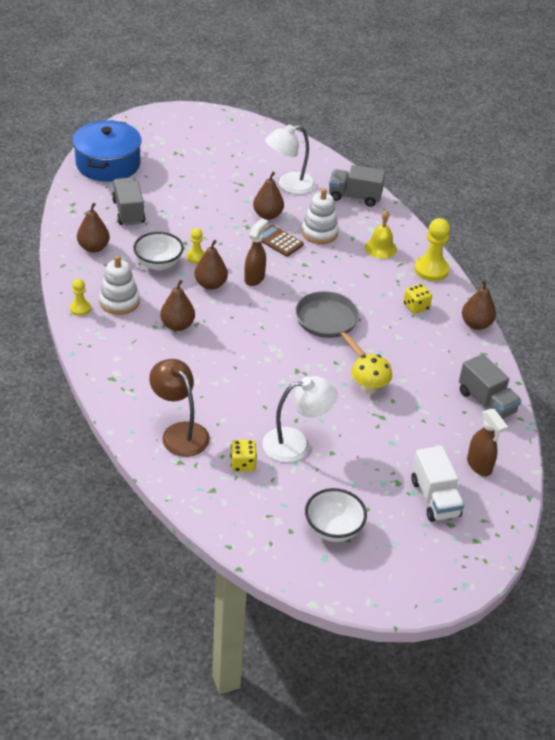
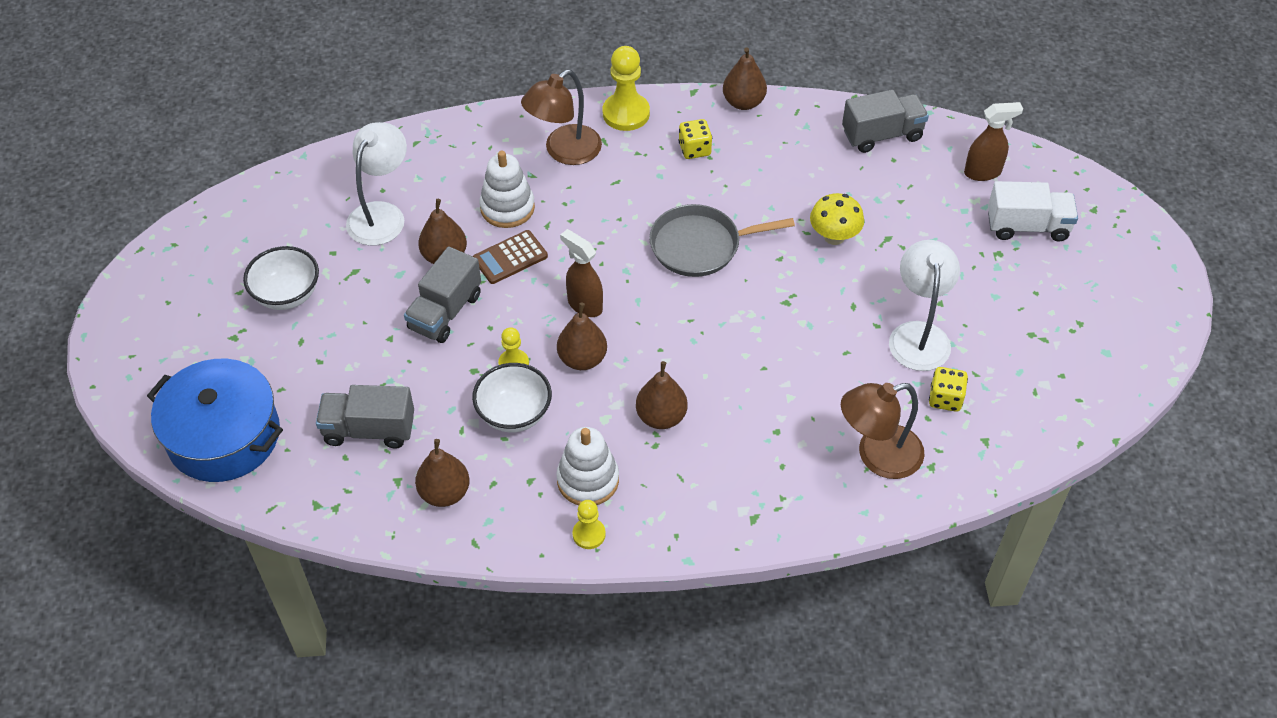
camera: 70 degrees left, 10 degrees up
(289, 185) = (381, 214): white lamp -> white lamp turned 150 degrees counterclockwise
(333, 529) = (1063, 333): white bowl -> white bowl (287, 295)
(354, 197) = (439, 148): grey truck -> grey truck (445, 312)
(380, 248) = (564, 152): yellow bell -> brown lamp

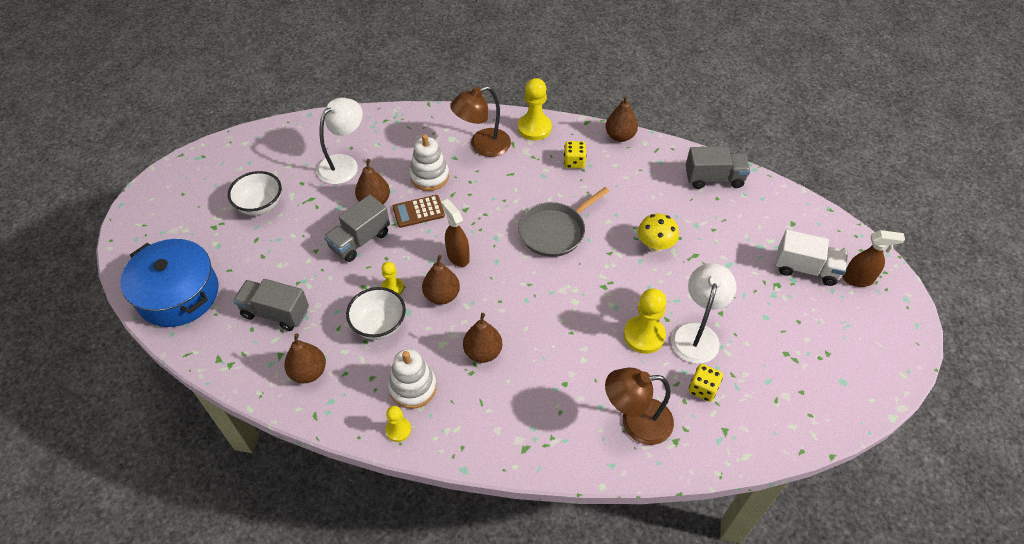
camera: 15 degrees right, 0 degrees up
(700, 245) = (554, 231): grey pan -> grey pan turned 45 degrees counterclockwise
(855, 351) = (644, 335): none -> yellow pawn
(983, 172) = (782, 221): brown spray bottle -> brown spray bottle (858, 279)

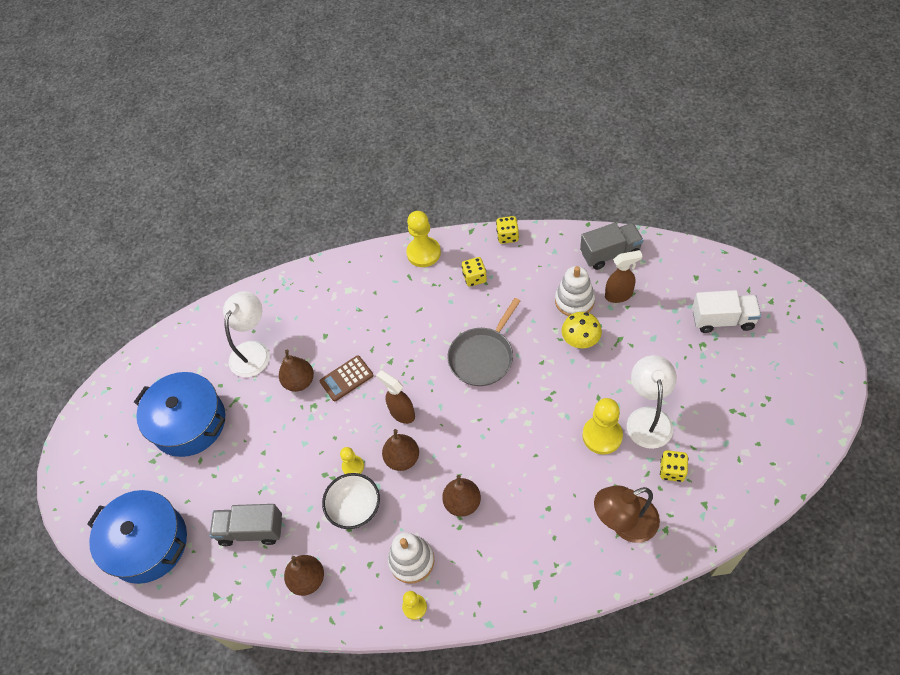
camera: 10 degrees left, 5 degrees up
(260, 205) = (189, 422): white bowl -> blue pot
(360, 240) = (302, 427): grey truck -> none
(429, 176) = (342, 337): white stacking toy -> white stacking toy (574, 301)
(482, 146) = (381, 288): brown lamp -> none
(620, 136) = (507, 236): brown pear -> yellow dice
(858, 279) = (771, 315): brown spray bottle -> brown spray bottle (619, 295)

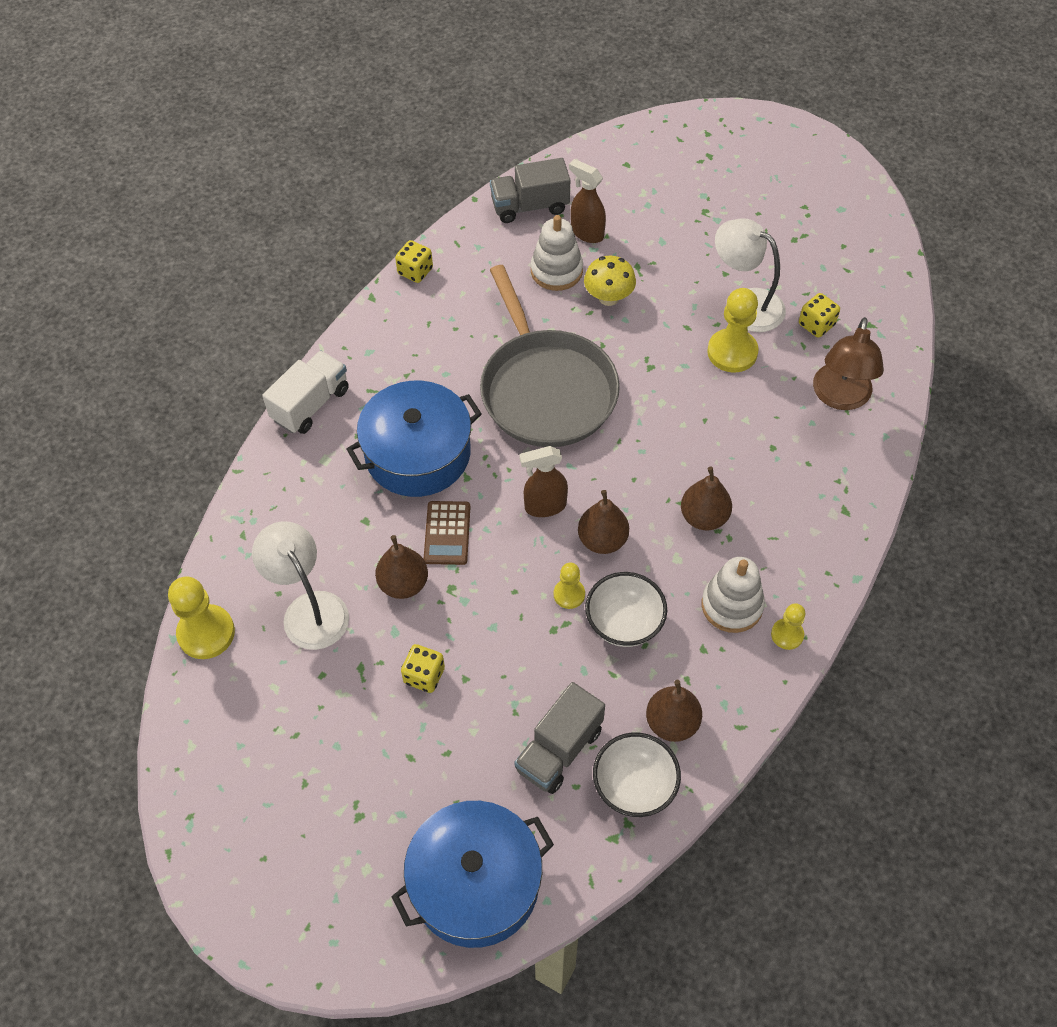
camera: 60 degrees left, 0 degrees up
(189, 422) = (343, 741): blue pot -> blue pot (418, 453)
(254, 586) = (634, 786): none -> white bowl
(423, 253) = (354, 357): yellow pawn -> yellow pawn (206, 633)
(474, 278) = (438, 333): yellow dice -> yellow dice (424, 675)
(483, 357) = (546, 390): grey pan -> grey pan, size x1.54
(610, 253) = (530, 206): grey truck -> grey truck turned 120 degrees counterclockwise
(619, 295) = (586, 233): brown spray bottle -> brown spray bottle turned 75 degrees counterclockwise
(722, 320) = (693, 179): white truck -> white truck (310, 404)

